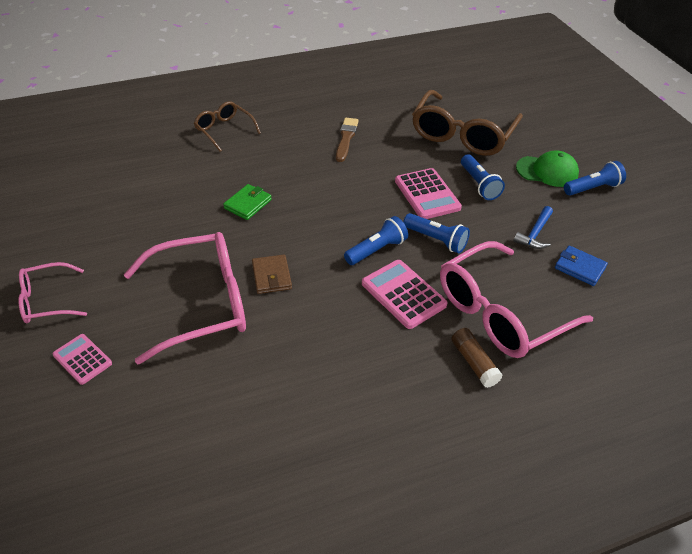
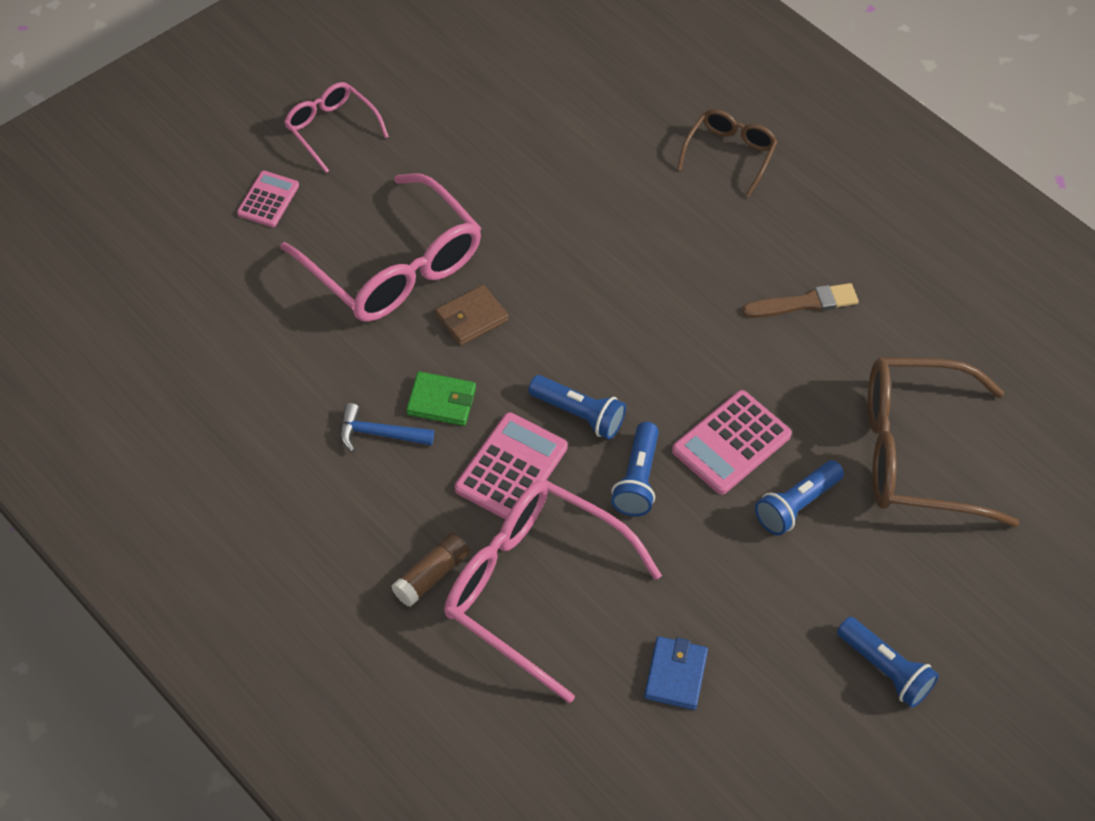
camera: 65 degrees right, 10 degrees up
(248, 204) = (589, 243): green wallet -> green wallet (441, 401)
(535, 234) = (720, 603): blue hammer -> blue hammer (378, 434)
(547, 171) = (890, 595): green cap -> none

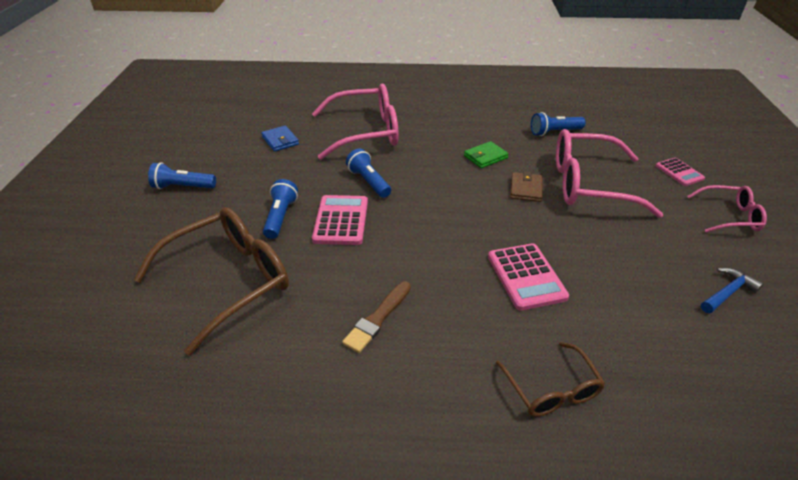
camera: 140 degrees right, 15 degrees down
(378, 434) = (489, 136): blue hammer -> blue hammer (727, 292)
(431, 575) = (406, 116): brown glue stick -> none
(511, 468) = (425, 155): pink calculator -> pink calculator (526, 277)
(578, 414) = (426, 187): blue flashlight -> blue flashlight (554, 132)

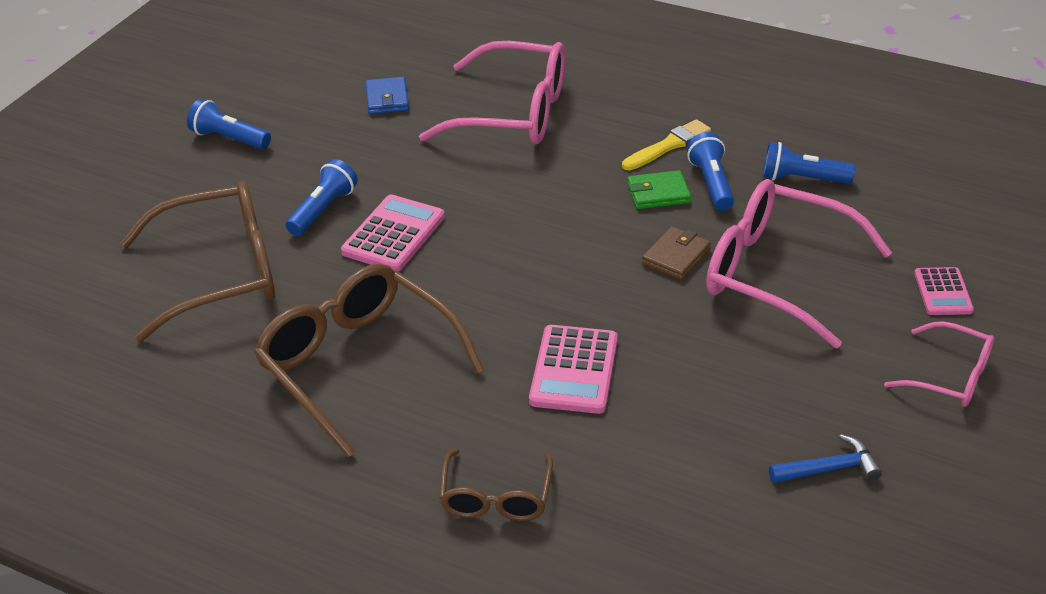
camera: 25 degrees right, 0 degrees up
(369, 182) = (465, 190): blue flashlight -> blue flashlight (711, 183)
(378, 318) = (358, 364): brown brush -> brown glasses
(469, 131) = (668, 146): none -> yellow brush

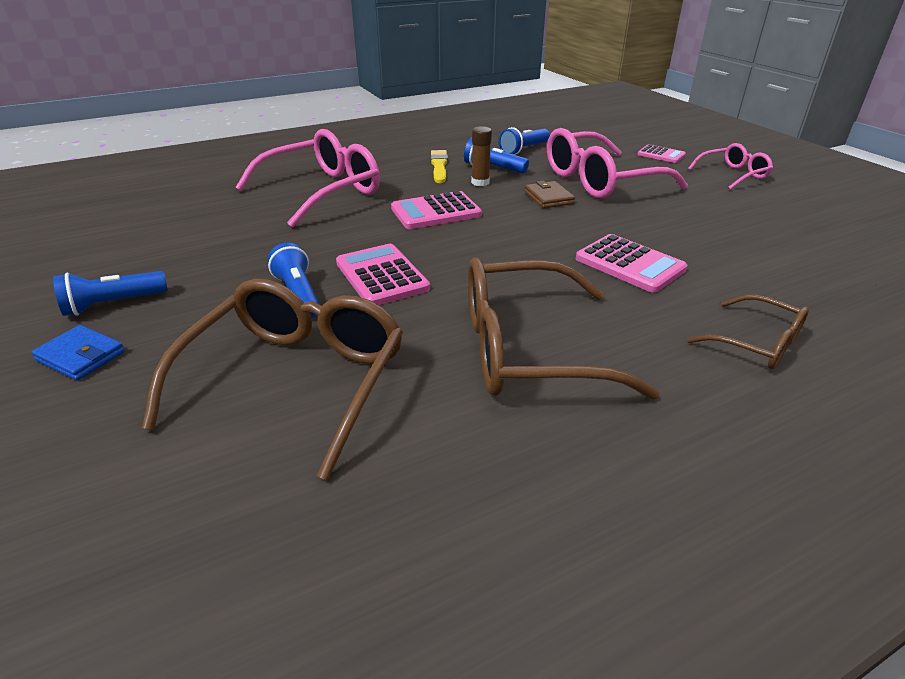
camera: 55 degrees left, 5 degrees down
(387, 99) = (216, 223): blue wallet -> blue wallet (81, 356)
(550, 201) = (436, 212): none -> pink calculator
(658, 193) = (480, 182): green wallet -> brown glue stick
(829, 468) = (793, 224): blue hammer -> none

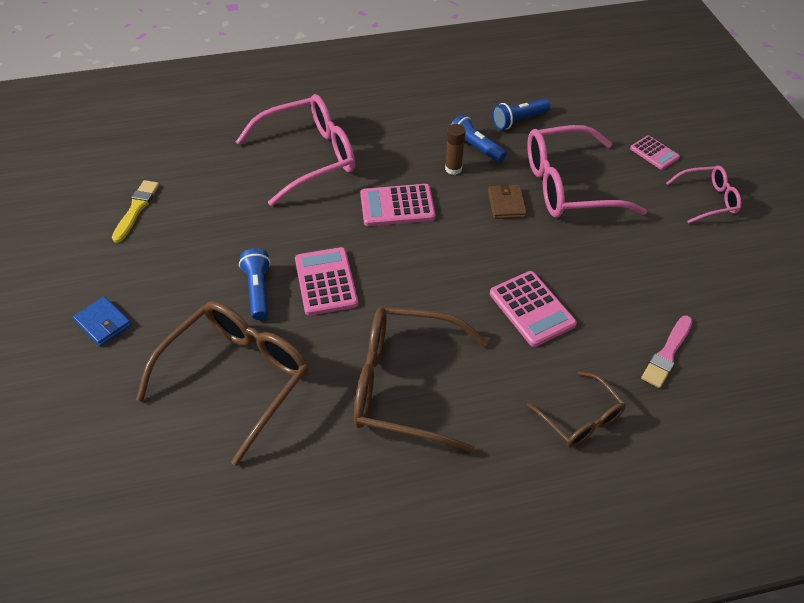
camera: 15 degrees right, 15 degrees up
(113, 304) = (127, 273): blue flashlight -> none
(439, 166) = (425, 135): yellow brush -> yellow brush (136, 209)
(797, 276) = (667, 353): none -> pink brush

